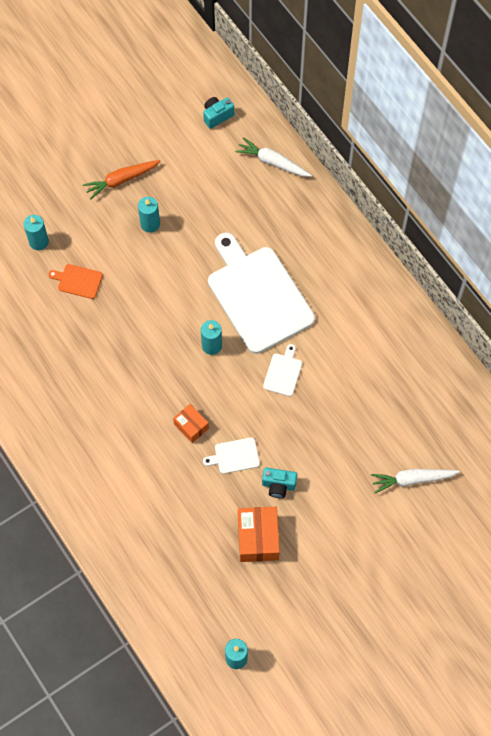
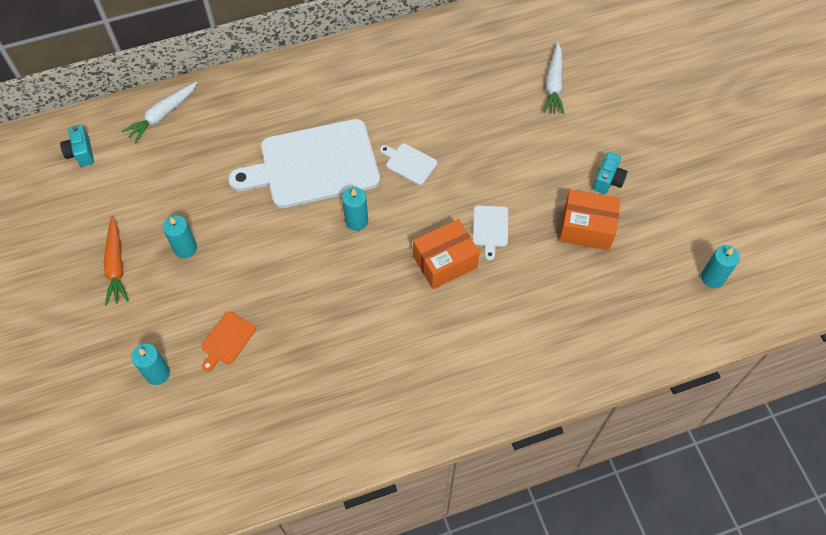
camera: 75 degrees left, 5 degrees down
(191, 426) = (445, 262): orange box -> orange box, size x1.65
(278, 485) = (533, 196): turquoise camera -> turquoise camera (608, 180)

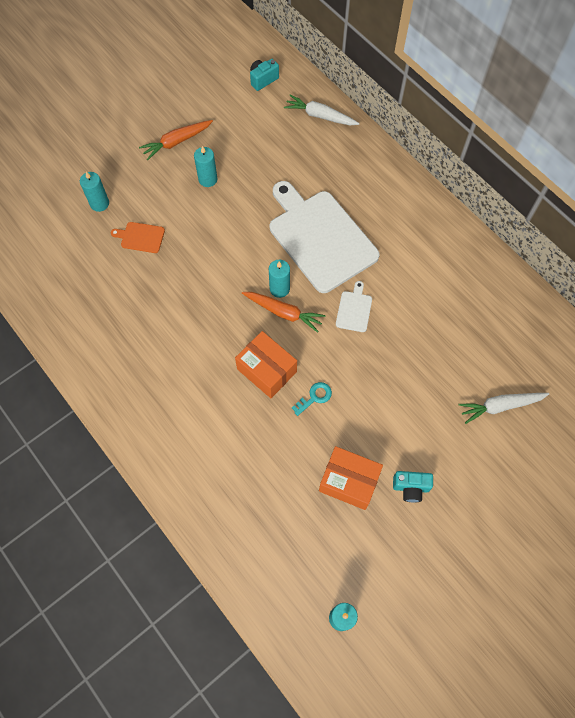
camera: 70 degrees right, 5 degrees up
(386, 226) = (283, 312): none -> orange carrot
(490, 228) = (314, 397): white cutting board -> turquoise key
(586, 228) = (349, 482): orange box -> orange box turned 60 degrees counterclockwise

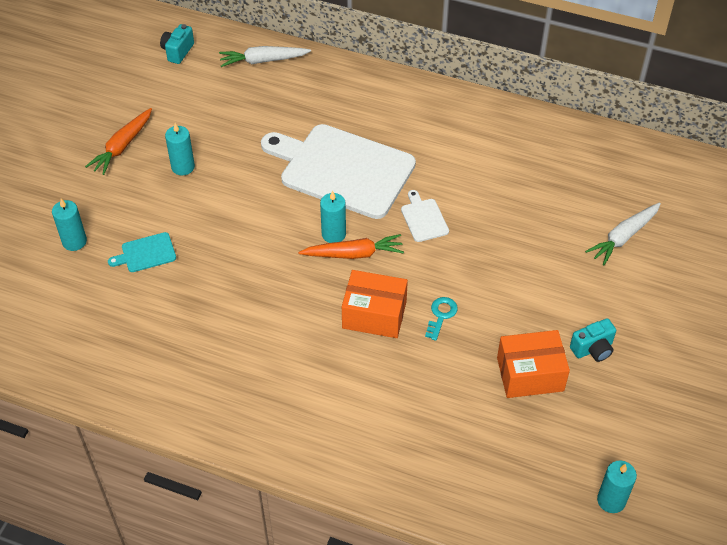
camera: 30 degrees left, 15 degrees down
(140, 237) = (146, 253): orange cutting board -> turquoise cutting board

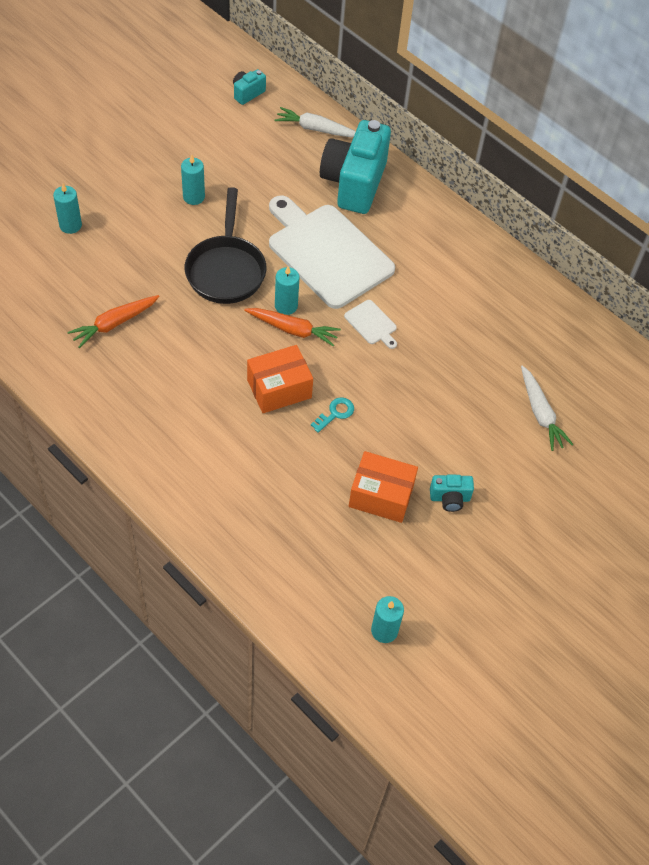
camera: 20 degrees right, 5 degrees up
(122, 146) = (154, 159): orange carrot -> orange carrot (114, 324)
(146, 253) = (122, 258): turquoise cutting board -> none
(255, 223) = (226, 269): none -> black pan
(328, 96) = (354, 183): none -> turquoise camera
(374, 315) = (279, 389): orange box -> orange box turned 60 degrees counterclockwise
(423, 218) = (372, 324): white cutting board -> white cutting board turned 135 degrees clockwise
(623, 237) = (540, 413): white carrot -> white carrot turned 90 degrees counterclockwise

